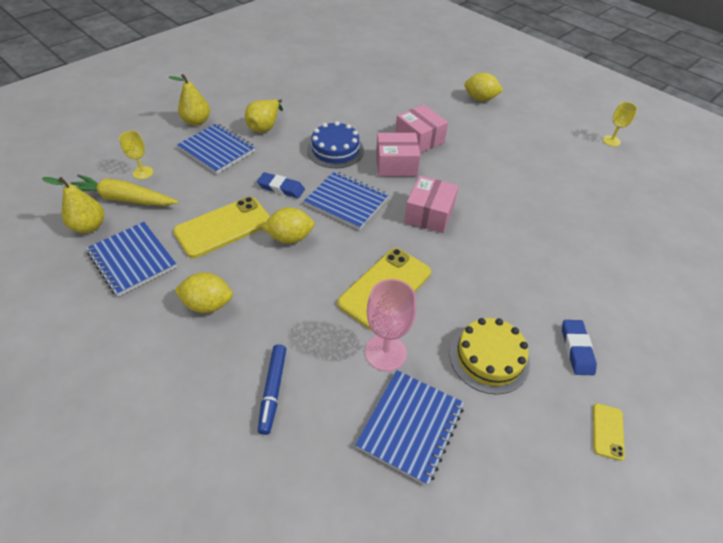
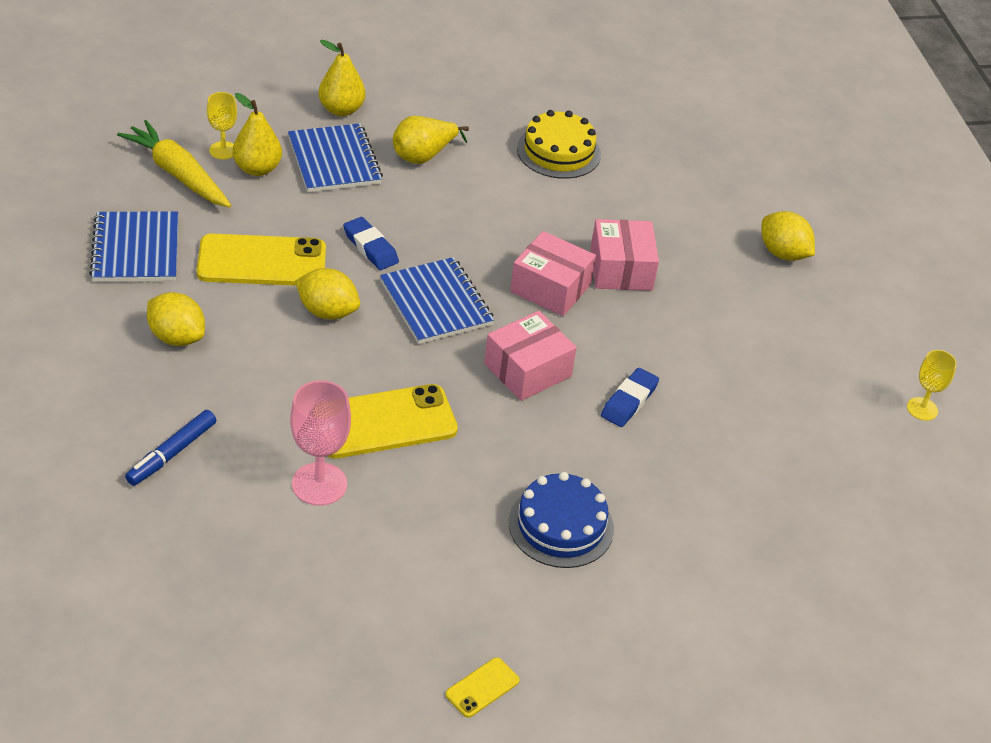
camera: 30 degrees right, 5 degrees down
(89, 226) = (118, 189): yellow pear -> yellow pear (257, 169)
(335, 150) = (487, 230): blue cake -> blue cake (561, 525)
(410, 426) = (277, 561): blue notebook -> none
(489, 357) = (429, 552): yellow cake -> yellow cake (558, 151)
(576, 349) = (542, 603): blue eraser -> blue eraser (629, 401)

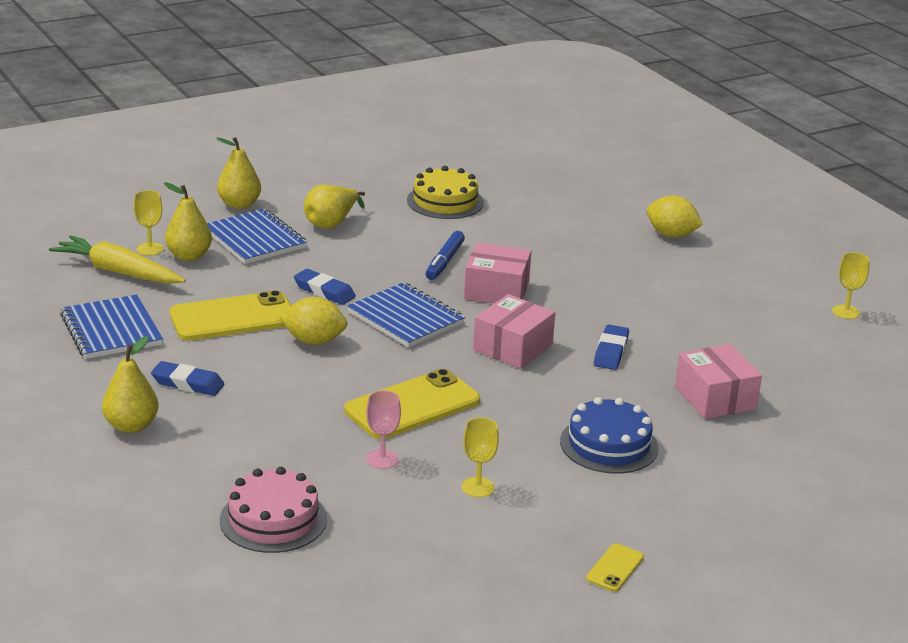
camera: 15 degrees left, 15 degrees down
(97, 378) = (131, 426): none -> yellow pear
(172, 454) = (234, 465): blue marker -> blue marker (445, 262)
(176, 532) = (273, 519): none -> pink cake
(177, 337) = (188, 383): yellow lemon -> blue eraser
(319, 484) = (382, 459): pink goblet -> pink goblet, size x0.61
(397, 545) = (478, 487): none -> yellow goblet
(621, 269) = (547, 268): pink box -> pink box (715, 398)

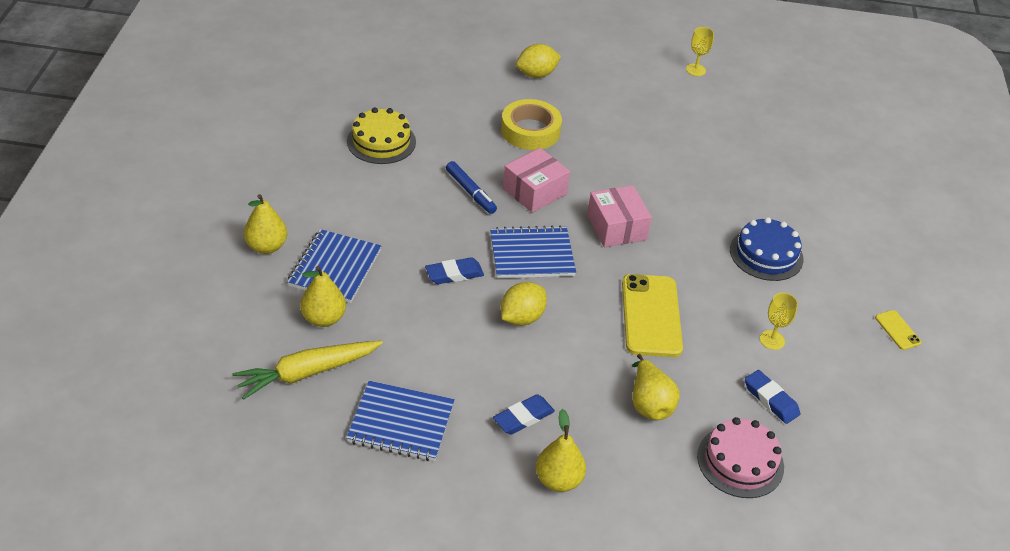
camera: 55 degrees left, 15 degrees up
(150, 249) = (287, 335): yellow goblet -> none
(233, 318) = (448, 343): yellow phone -> none
(255, 239) = (335, 268): blue notebook -> blue notebook turned 75 degrees counterclockwise
(331, 223) = (353, 214): yellow pear -> yellow pear (649, 403)
(382, 459) = (706, 367): pink goblet -> none
(581, 260) = (530, 131): none -> yellow tape
(611, 352) = (659, 188): blue eraser -> blue eraser (771, 399)
(715, 398) = (748, 179): pink box -> none

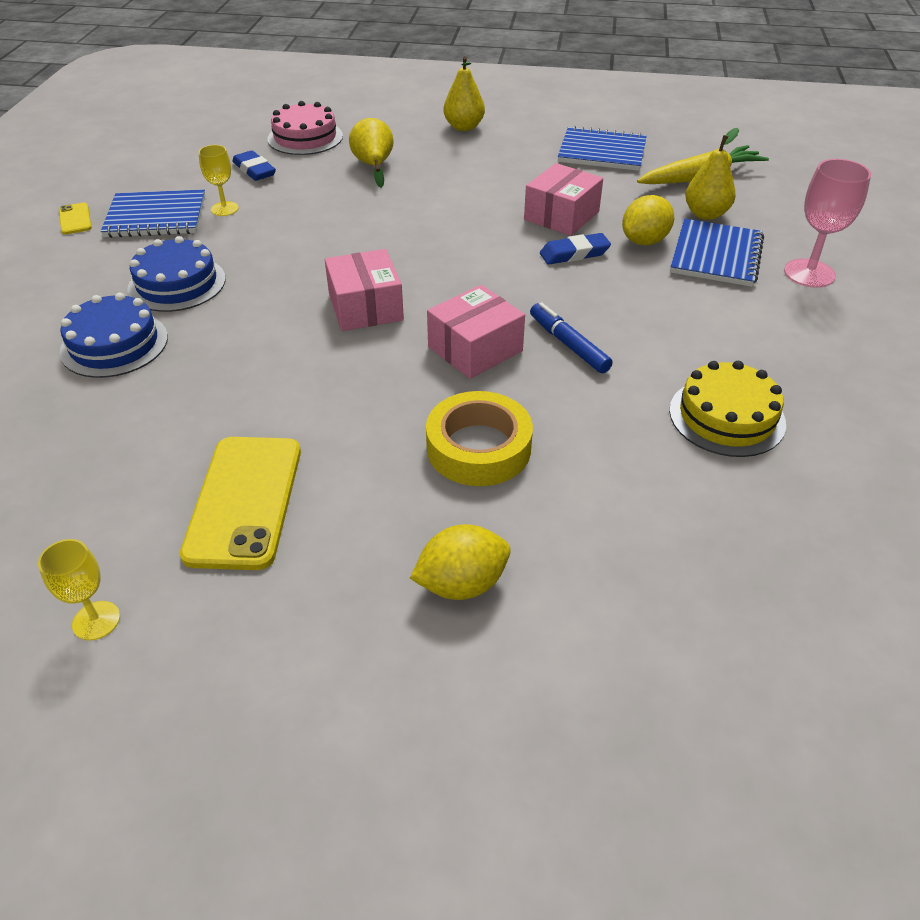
camera: 175 degrees left, 0 degrees up
(266, 246) = (809, 273): yellow pear -> pink goblet
(459, 321) = (561, 216): none -> pink box
(522, 318) = (494, 219): yellow lemon -> yellow lemon (644, 241)
(523, 417) = (492, 156): blue eraser -> none
(532, 255) = (481, 274): blue notebook -> blue notebook (156, 217)
(651, 316) = (349, 224): yellow phone -> yellow phone (244, 501)
(778, 204) = (114, 344): none -> blue cake

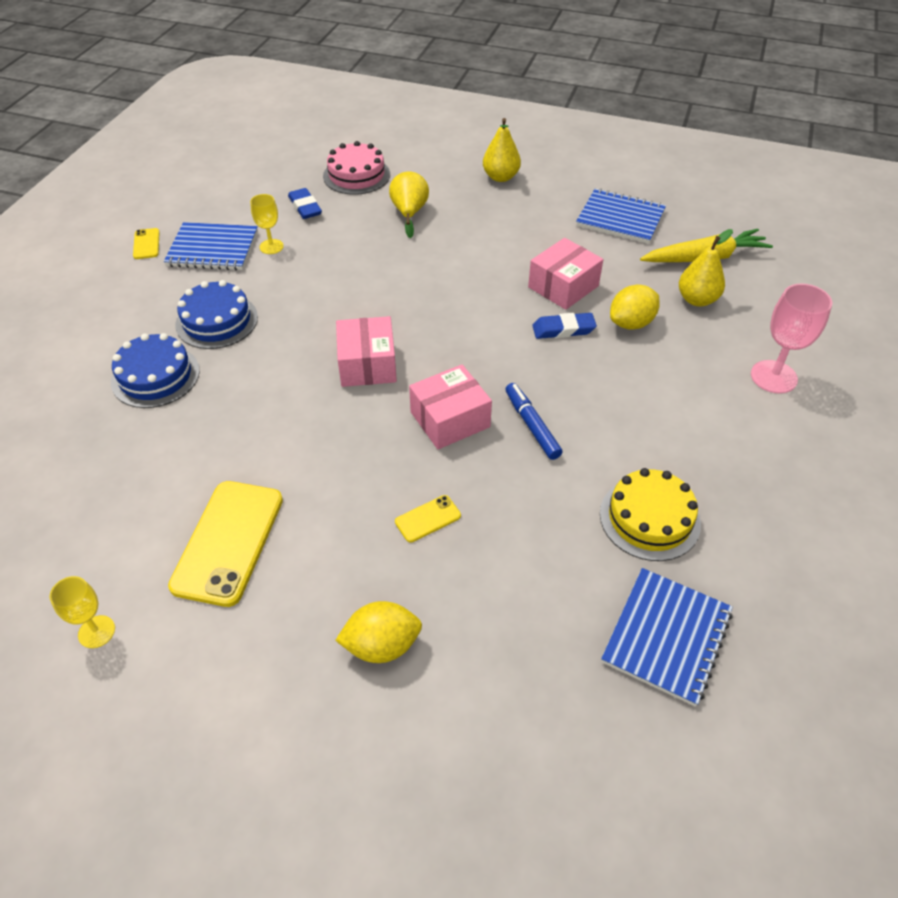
camera: 10 degrees right, 5 degrees up
(478, 448) = (428, 519): yellow tape -> yellow phone
(716, 255) = (692, 347): blue notebook -> blue notebook (666, 637)

